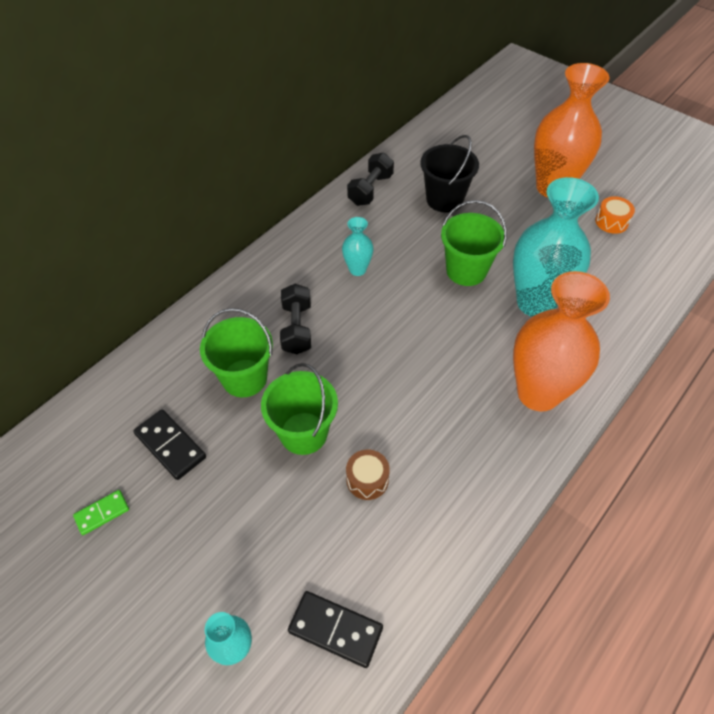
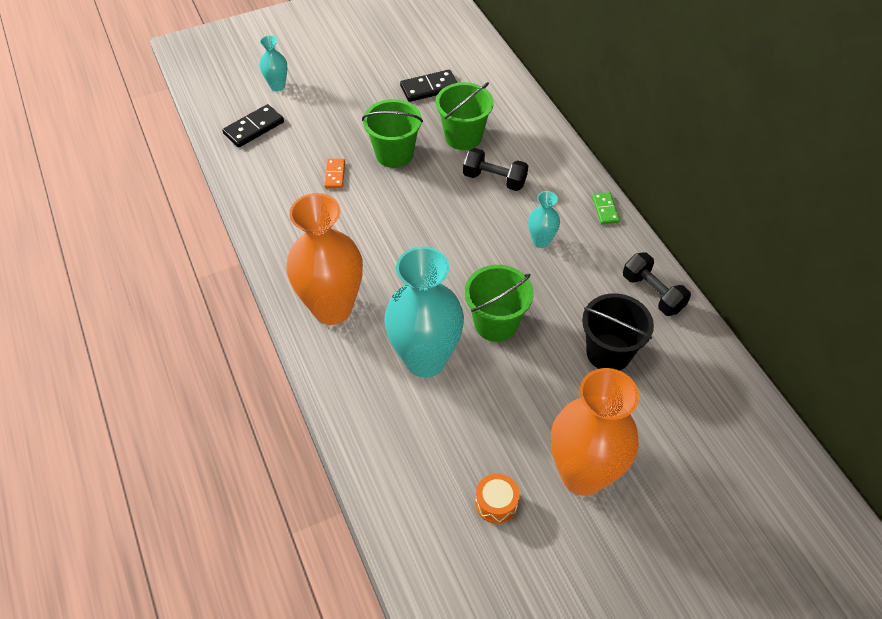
camera: 115 degrees right, 0 degrees up
(102, 513) = (400, 51): green domino -> green domino (605, 209)
(367, 480) = (335, 175): brown drum -> orange domino

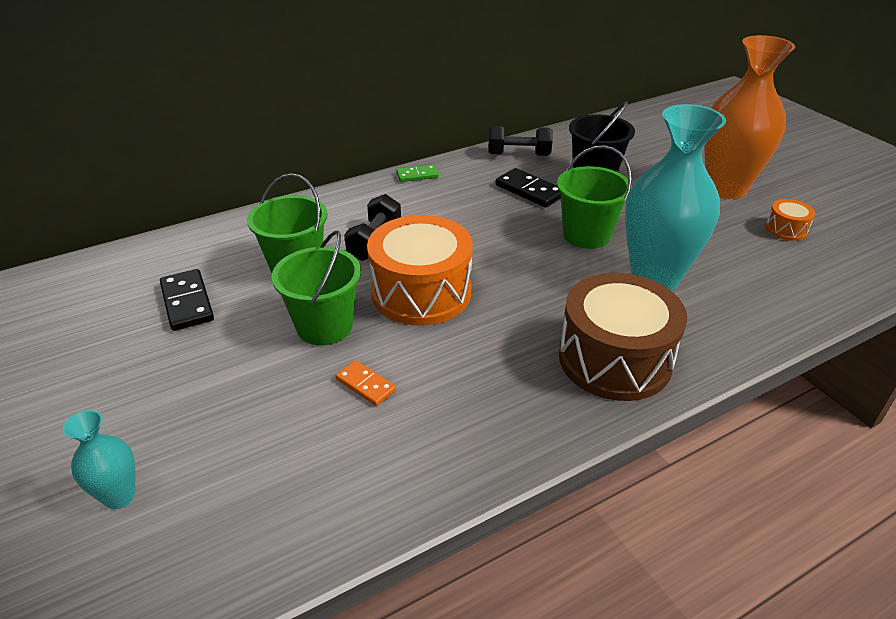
camera: 95 degrees left, 15 degrees down
(254, 128) = (238, 515): black domino -> black domino (529, 190)
(332, 308) = (615, 359): orange vase -> brown drum
(335, 175) = (366, 385): orange domino -> orange domino turned 45 degrees clockwise
(425, 205) = (421, 292): none -> orange drum
(541, 241) = (467, 210): turquoise vase -> none
(652, 293) = (519, 155): black dumbbell -> black dumbbell turned 45 degrees clockwise

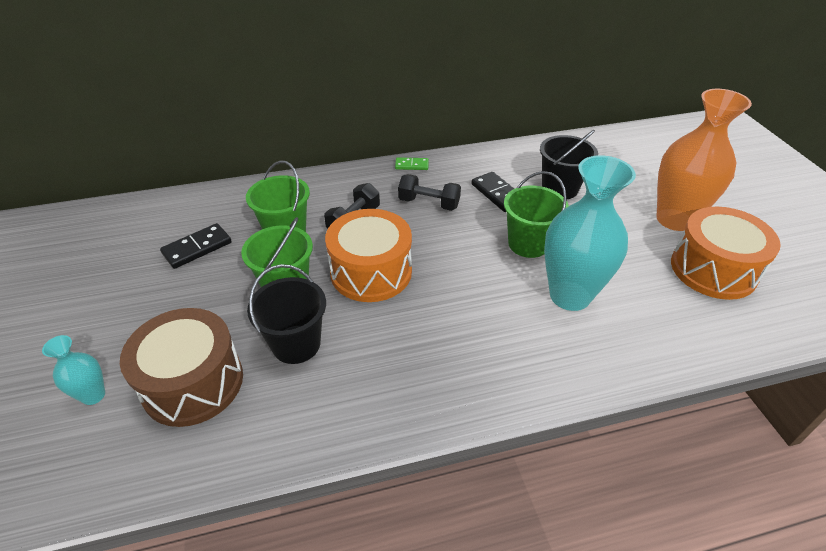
camera: 15 degrees right, 5 degrees up
(187, 302) = (197, 248): black domino -> black domino turned 60 degrees clockwise
(366, 385) = (296, 344): orange domino -> black bucket
(519, 155) = (503, 158): black dumbbell -> black dumbbell (429, 203)
(615, 359) = (501, 364): brown drum -> brown drum (193, 383)
(786, 229) = (713, 269): orange drum -> orange drum, size x2.26

